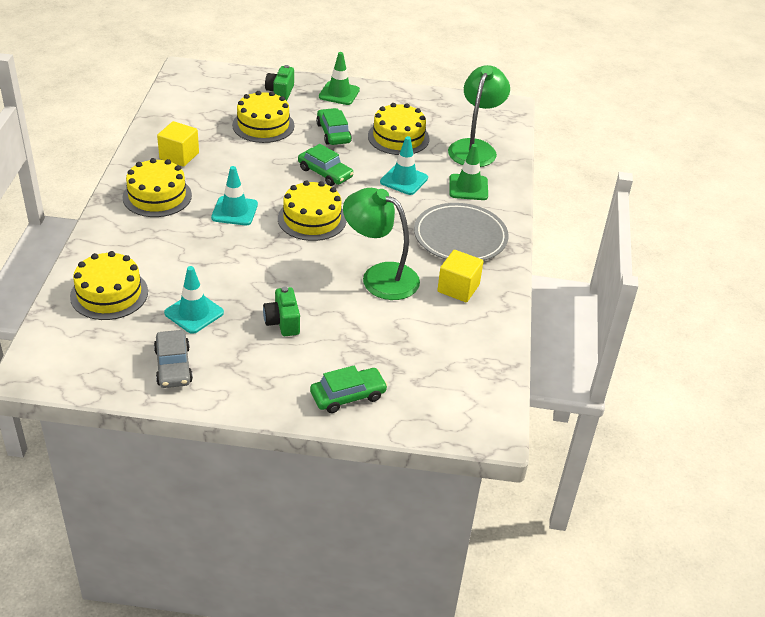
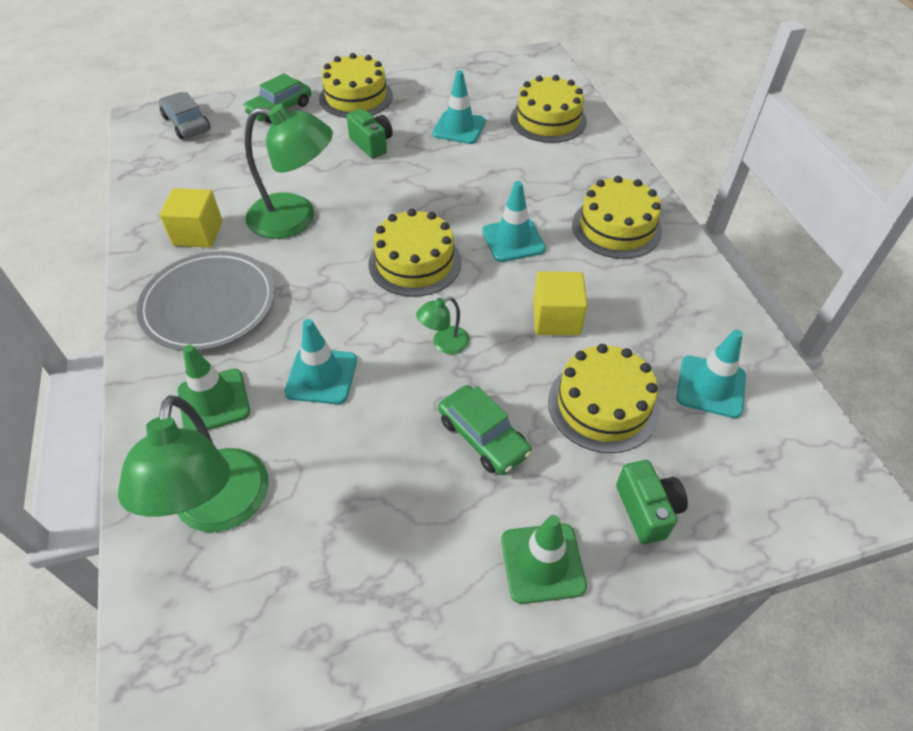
camera: 160 degrees right, 10 degrees up
(173, 366) = (439, 88): grey car -> grey car (187, 123)
(179, 156) = (656, 295): yellow cube -> yellow cube (556, 319)
(201, 115) = (710, 387): none -> turquoise traffic cone
(325, 173) = (444, 343): green car -> green lamp
(398, 137) = (369, 476): yellow cake -> yellow cake (356, 97)

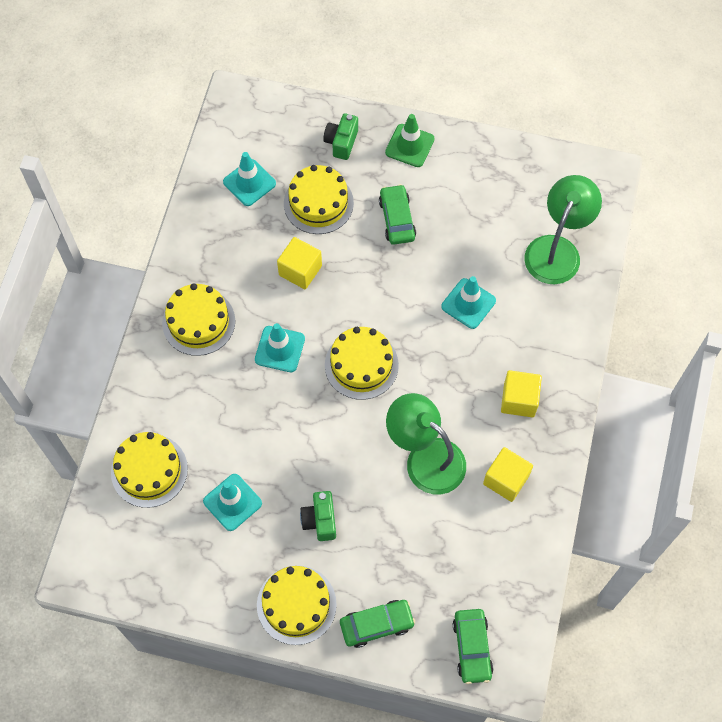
camera: 150 degrees left, 15 degrees up
(187, 123) = (472, 647): grey car -> green car
(209, 304) = (519, 400): grey plate -> yellow cube
(214, 401) = (539, 319): green traffic cone -> none
(444, 343) = (381, 289): green lamp -> none

